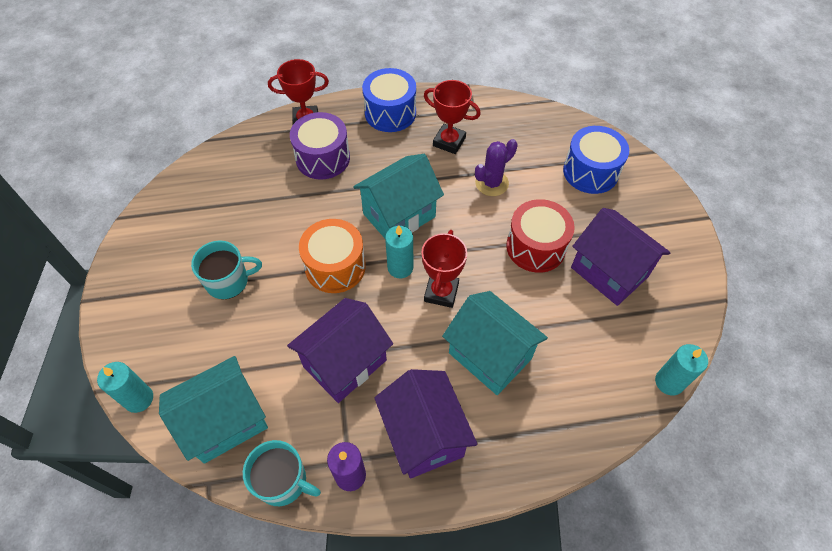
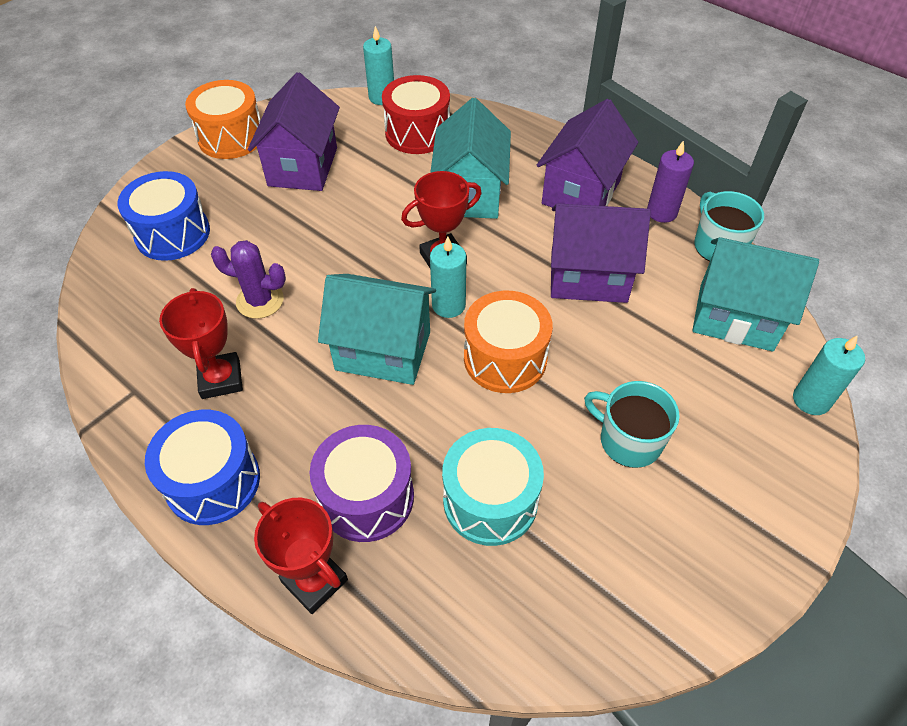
camera: 130 degrees left, 5 degrees down
(269, 200) = (490, 500): none -> turquoise drum
(536, 247) = (319, 224): red drum -> red drum (417, 133)
(681, 249) = (231, 137): none -> orange drum

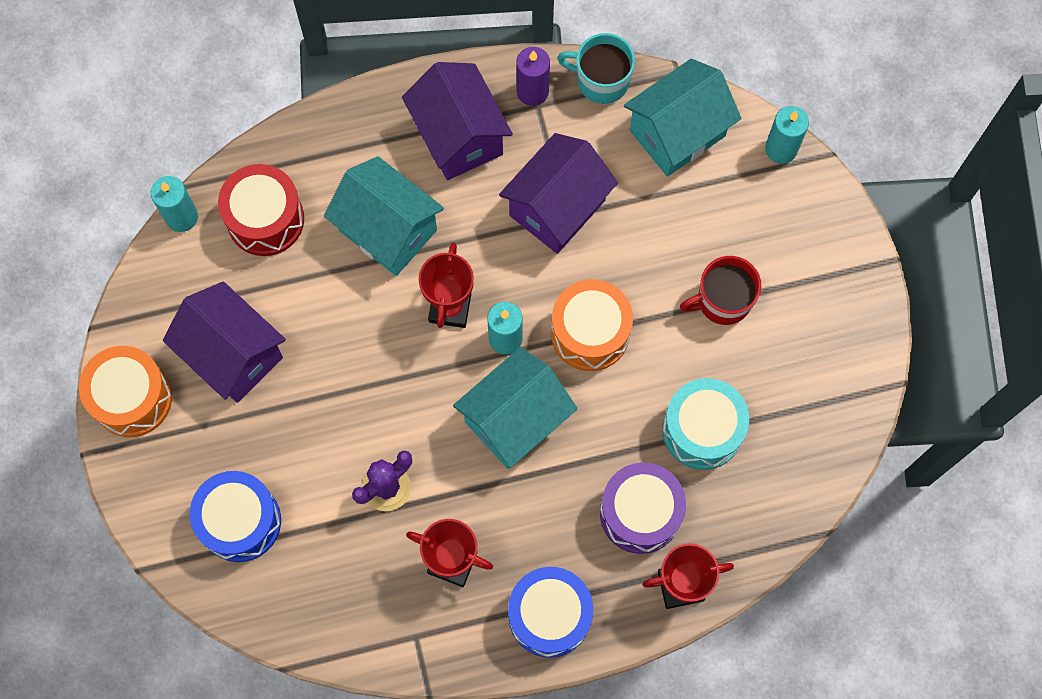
camera: 55 degrees left, 20 degrees up
(628, 440) = (722, 300): turquoise mug -> red mug

